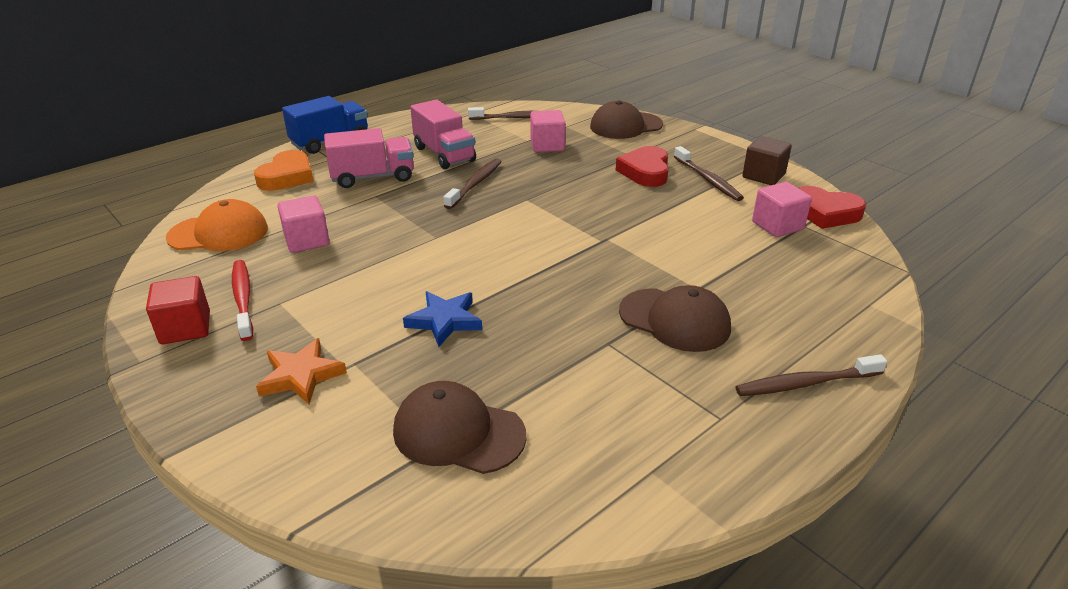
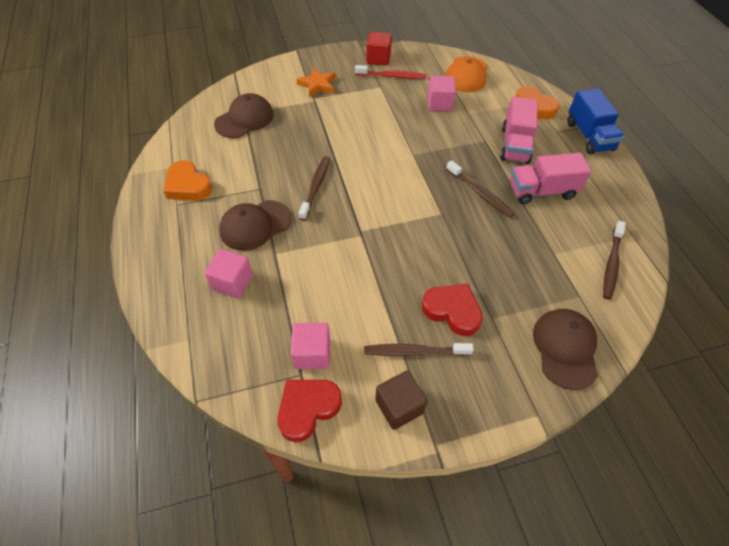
camera: 115 degrees right, 20 degrees up
(444, 321) = (324, 135): blue star -> none
(547, 145) = (536, 263): pink cube -> pink cube (232, 282)
(674, 425) = (188, 186): none -> orange heart
(805, 383) = (164, 252): brown toothbrush -> brown toothbrush (316, 187)

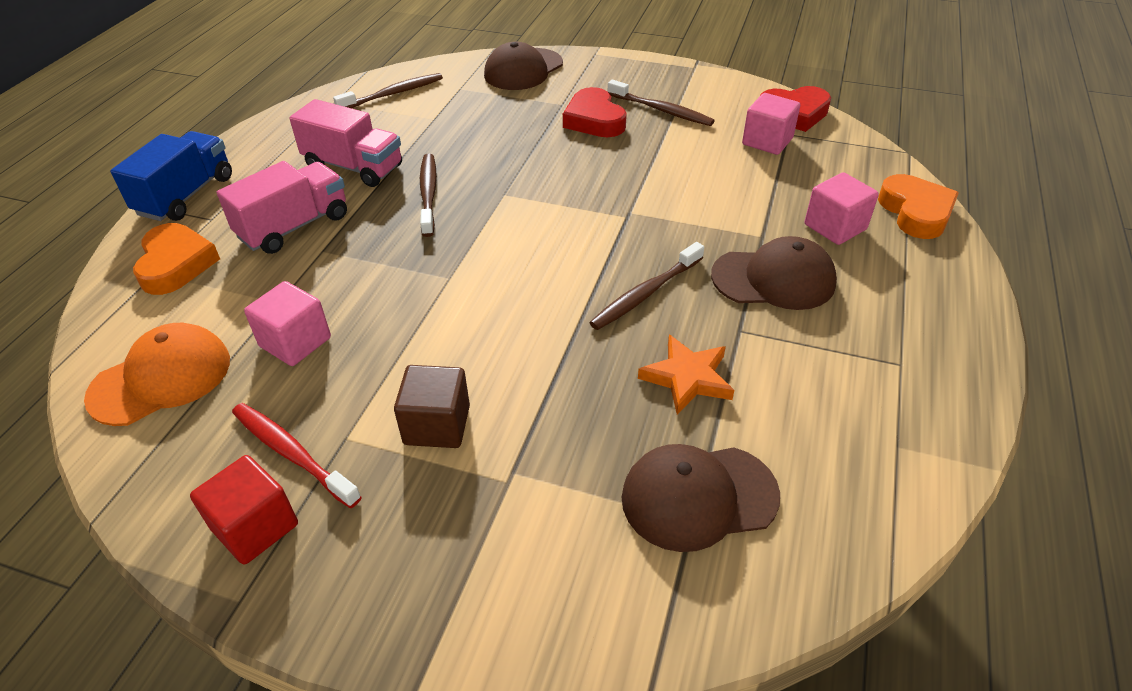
camera: 145 degrees left, 10 degrees down
(188, 186) = (872, 390): orange heart -> orange heart (916, 212)
(317, 85) = (468, 517): orange star -> orange star (687, 378)
(399, 406) = (707, 90): brown cube -> brown cube (437, 425)

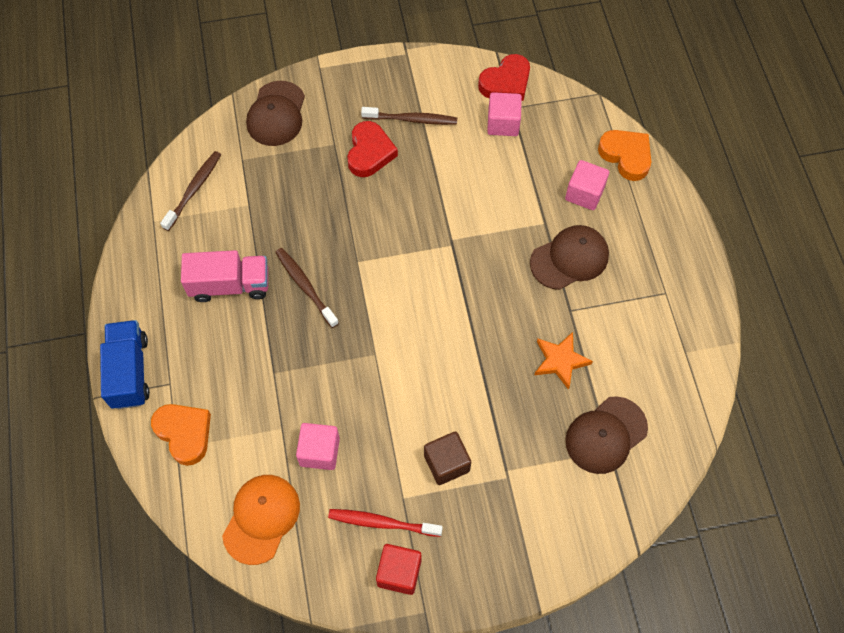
camera: 30 degrees left, 20 degrees up
(294, 226) = (236, 361): pink truck -> none
(594, 120) = (370, 152): red heart -> red heart turned 120 degrees counterclockwise
(645, 293) = (502, 308): brown toothbrush -> none

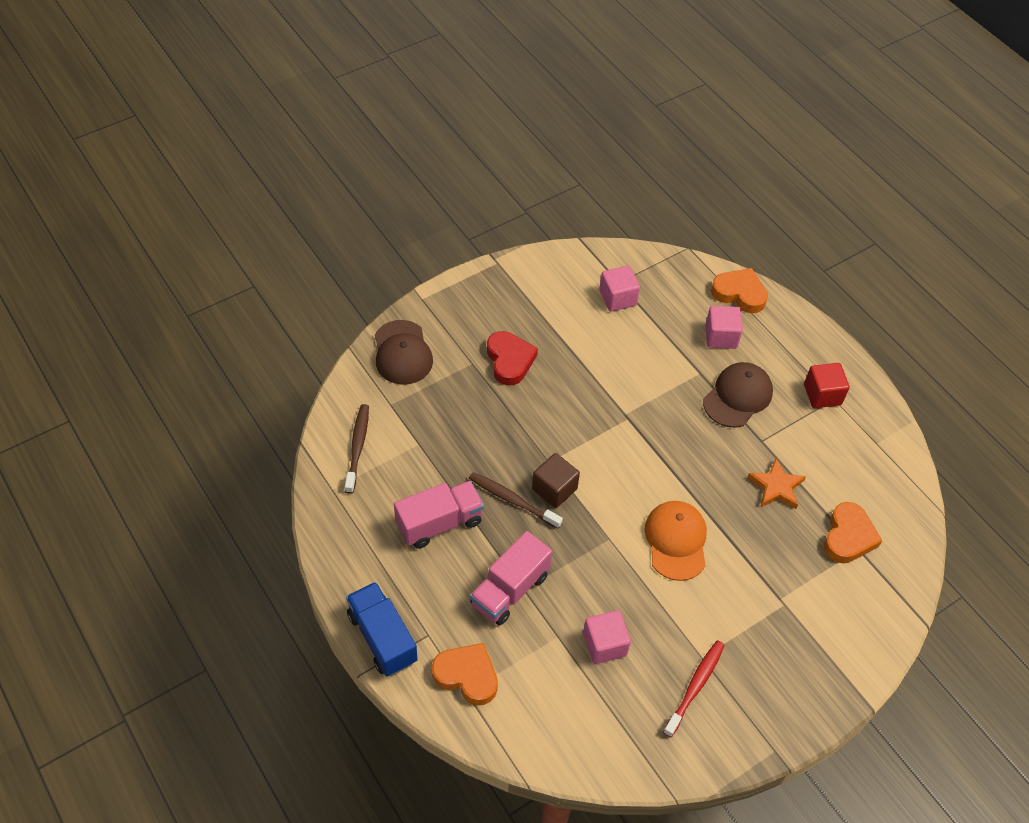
camera: 25 degrees left, 10 degrees down
(261, 369) = (510, 590): none -> pink truck
(261, 518) = (582, 726): orange cap -> orange cap (676, 541)
(382, 523) = (695, 686): red toothbrush -> red toothbrush turned 135 degrees clockwise
(399, 572) = (734, 725): red cube -> red cube (822, 394)
(412, 119) = (533, 319): brown toothbrush -> none
(446, 463) = (725, 612): brown cube -> brown cube (554, 489)
(506, 82) = (601, 262): red heart -> none
(606, 435) = (848, 537): brown cap -> orange heart

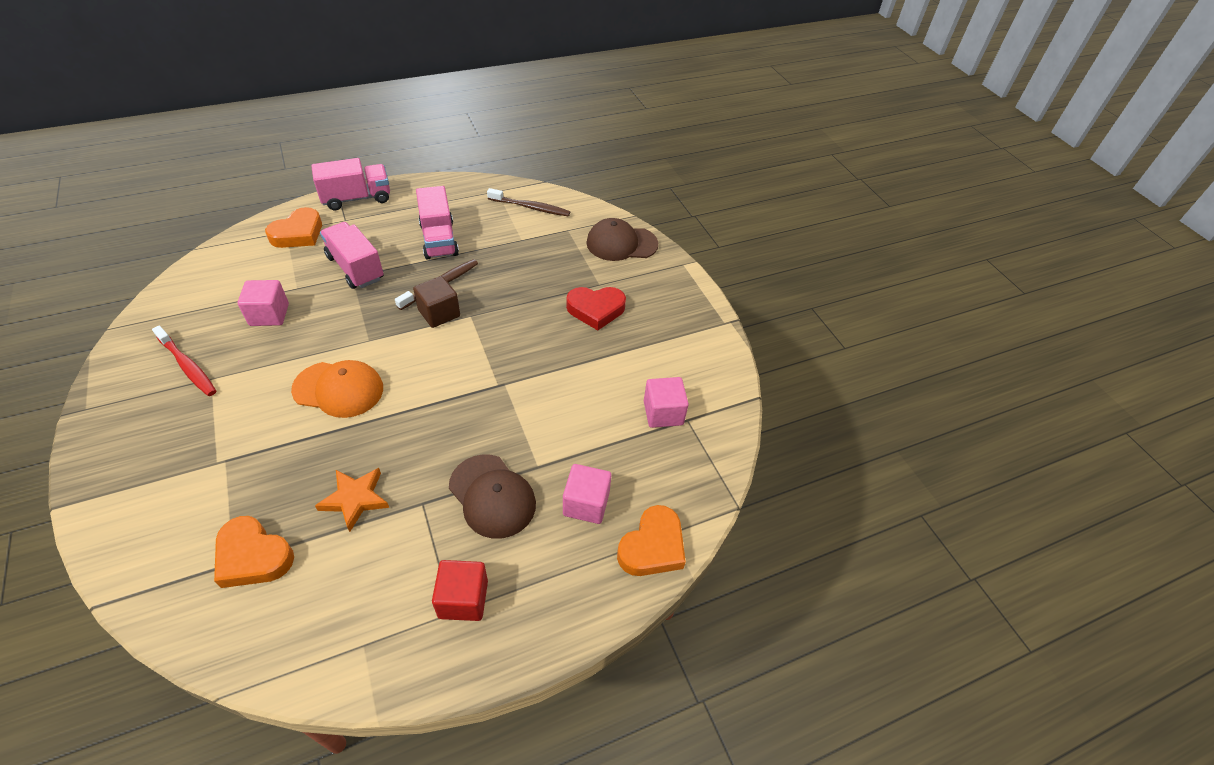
camera: 100 degrees right, 5 degrees down
(382, 638) = (357, 198): blue truck -> pink truck

